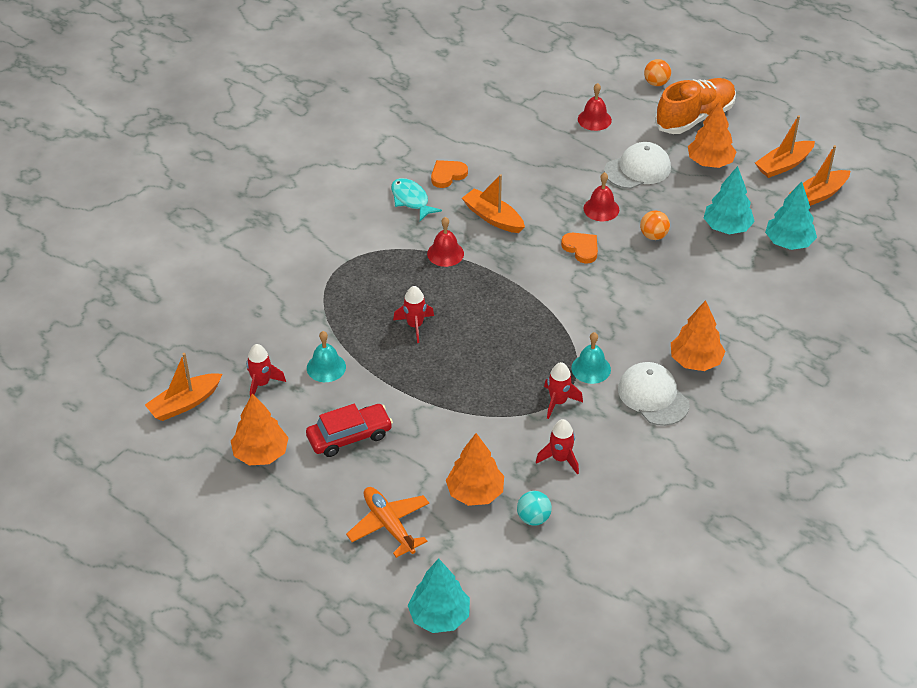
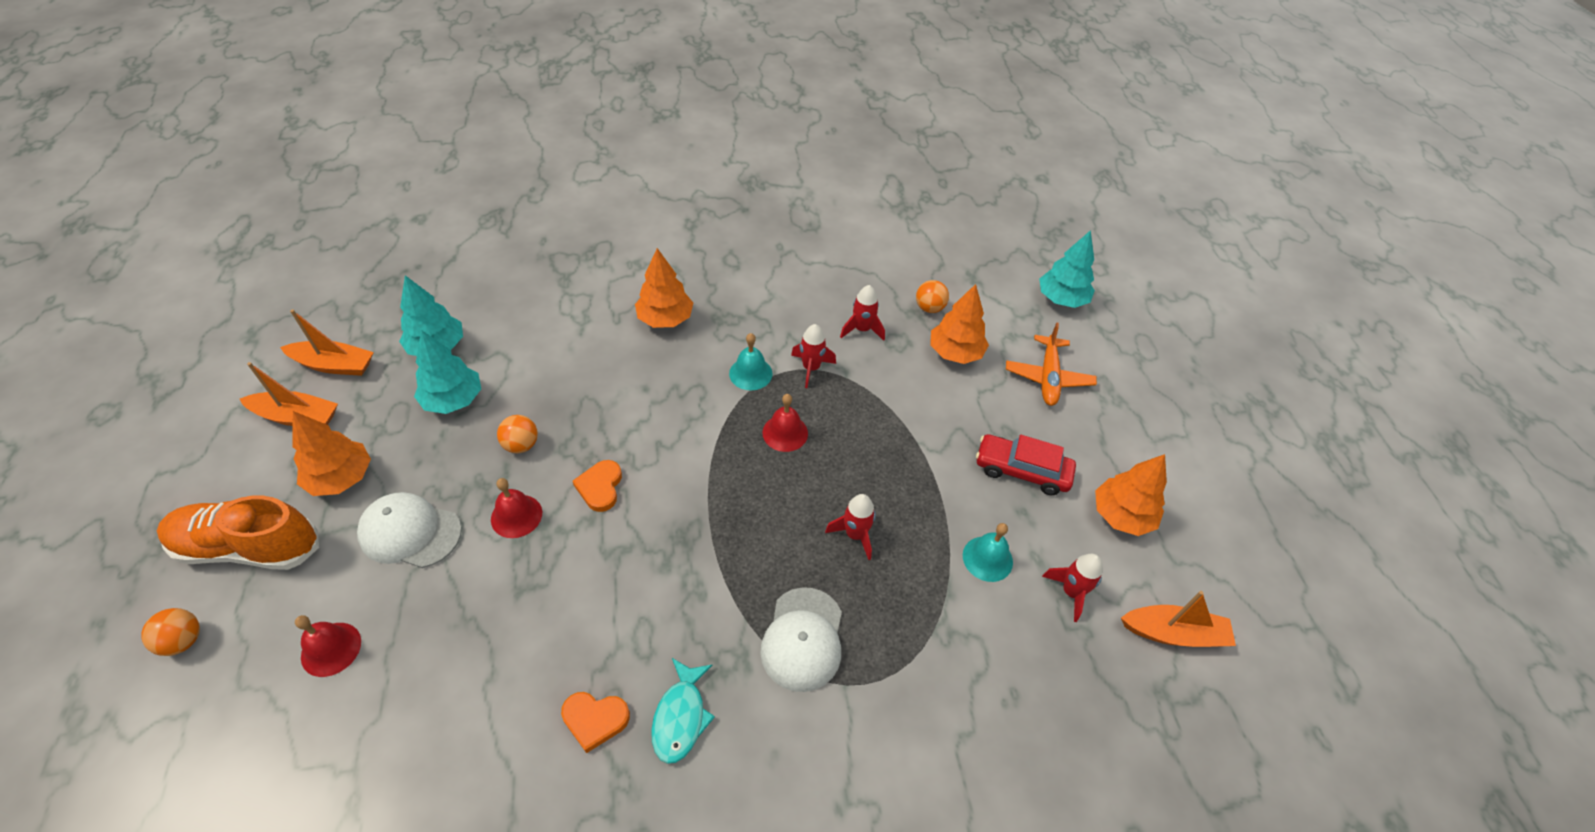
camera: 140 degrees left, 5 degrees up
(445, 253) = (731, 598): red bell -> red bell (785, 433)
(493, 218) = (628, 602): orange boat -> none
(533, 518) = (929, 308): turquoise ball -> orange ball
(653, 396) = (734, 319): white cap -> white cap (803, 639)

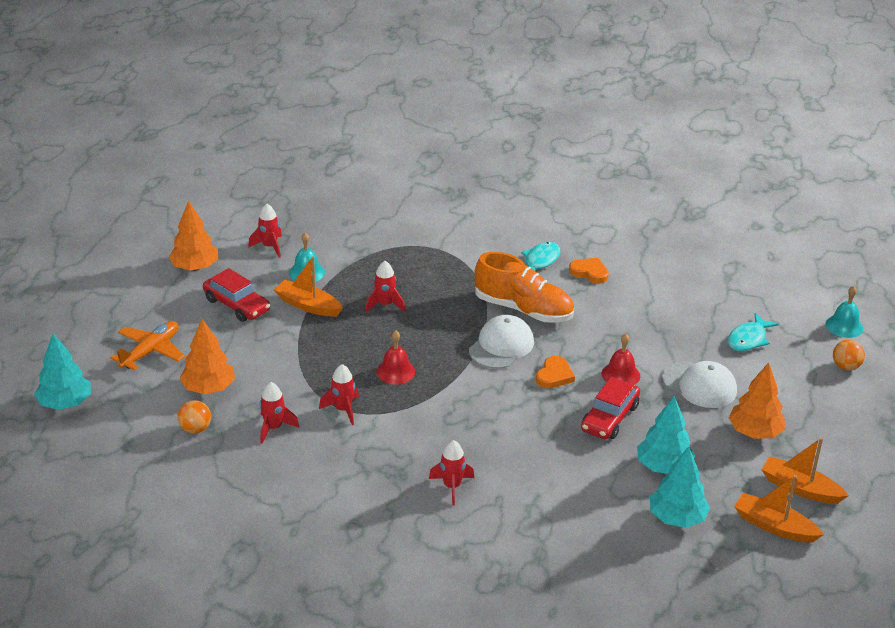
camera: 155 degrees left, 15 degrees down
(249, 547) = (816, 406): orange shoe -> orange shoe (523, 309)
(331, 649) = (748, 339): red bell -> turquoise fish
(521, 445) = (609, 418): orange ball -> red car
(665, 319) = (452, 486): orange tree -> red rocket
(750, 373) = (398, 420): turquoise bell -> turquoise bell (844, 326)
(803, 639) = (452, 270): white cap -> white cap (501, 346)
(1173, 633) = (228, 218): orange boat -> orange boat (308, 305)

